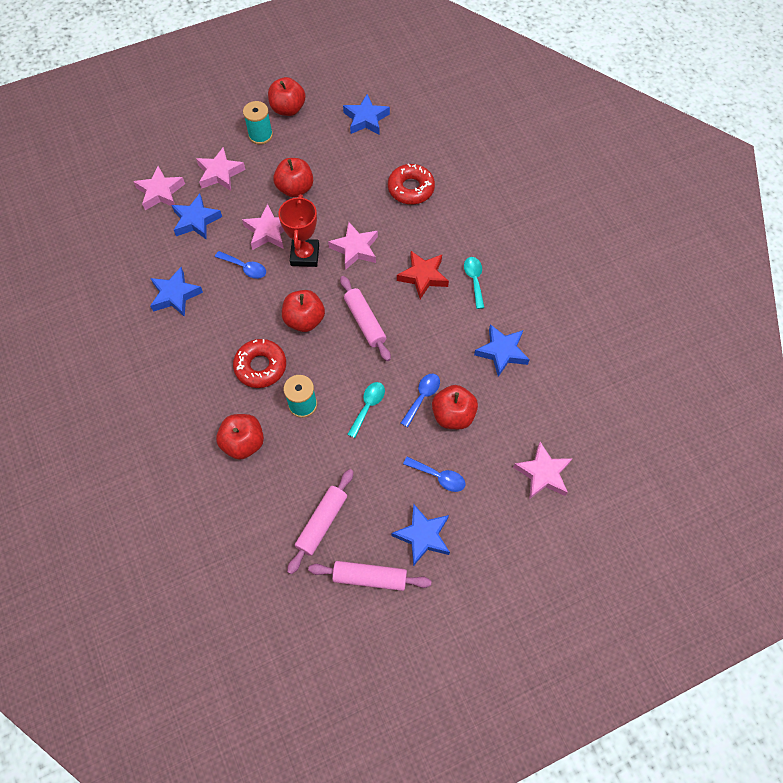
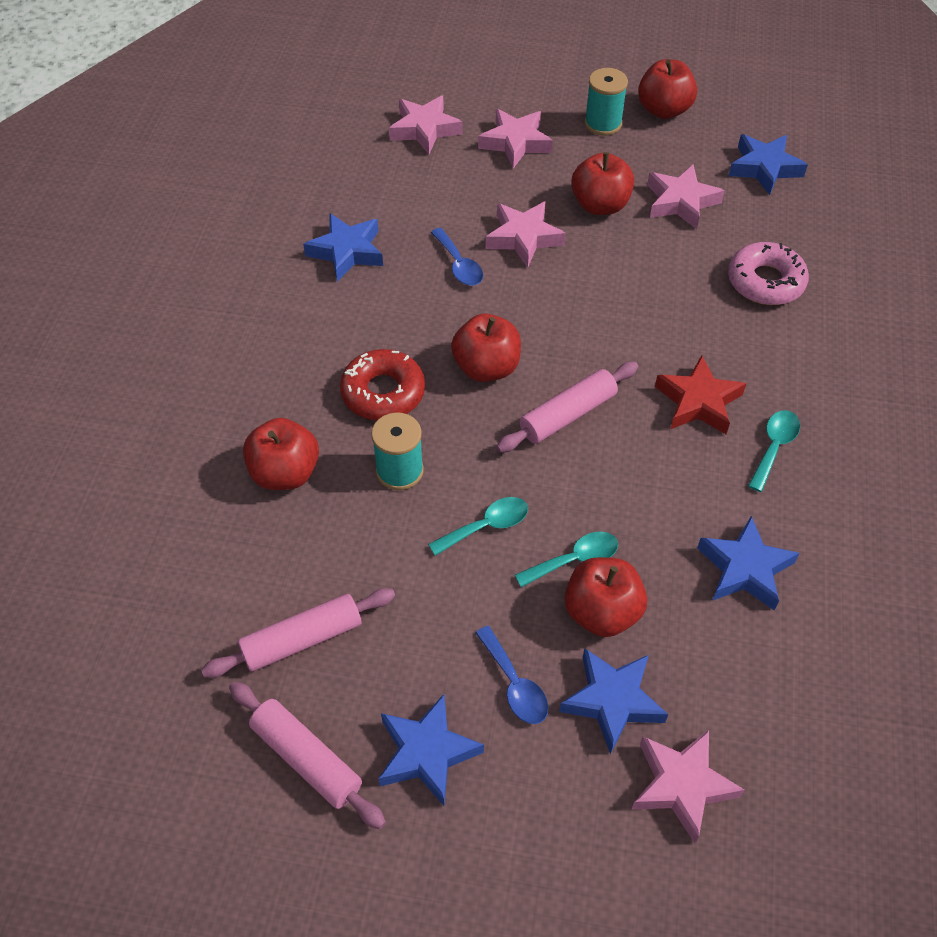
camera: 35 degrees right, 10 degrees down
(196, 220) = (442, 181): blue star -> blue star (612, 701)
(305, 255) = (550, 290): red trophy -> none
(355, 249) = (625, 317): pink star -> pink star (681, 202)
(365, 322) = (567, 415): pink rolling pin -> pink rolling pin turned 45 degrees clockwise
(411, 188) = (765, 282): red donut -> pink donut
(422, 397) = (574, 560): blue spoon -> turquoise spoon

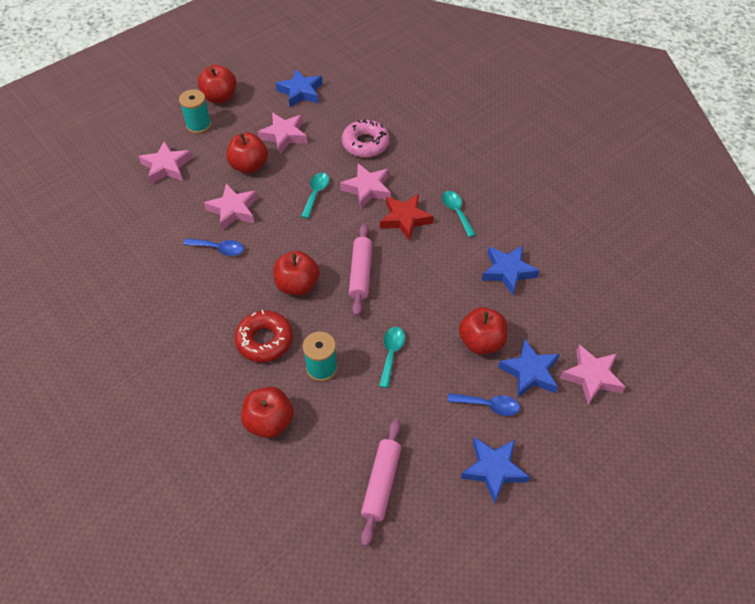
camera: 50 degrees left, 0 degrees up
(307, 759) = (452, 528): pink rolling pin -> none
(347, 252) = (151, 290): blue star -> none
(424, 129) = (107, 196): pink star -> pink star (367, 189)
(574, 560) = (444, 331): turquoise spoon -> turquoise spoon (316, 193)

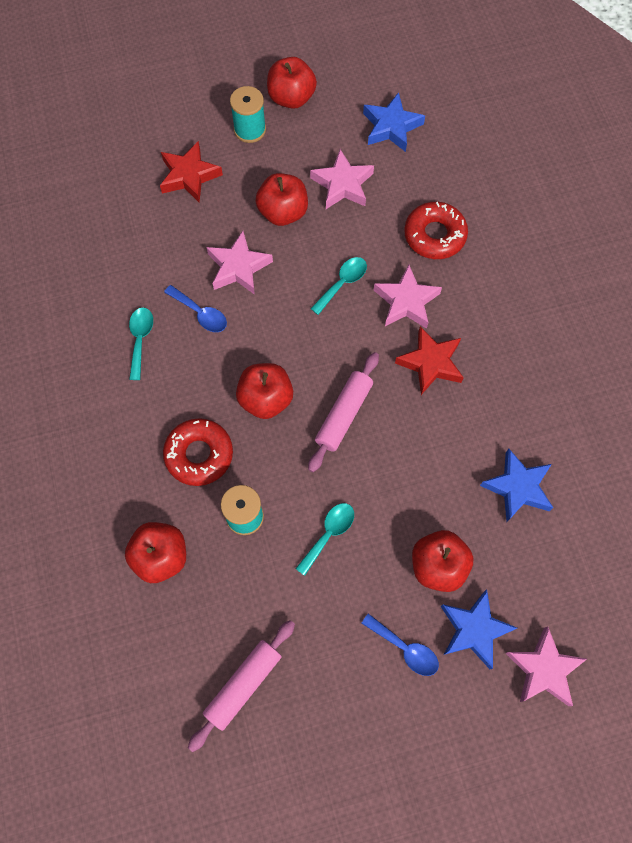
camera: 25 degrees right, 15 degrees up
(166, 167) = (189, 176): pink star -> red star
(365, 144) = (434, 235): pink donut -> red donut
(456, 212) = (497, 379): turquoise spoon -> turquoise spoon (140, 339)
(493, 470) = (371, 727): blue star -> none

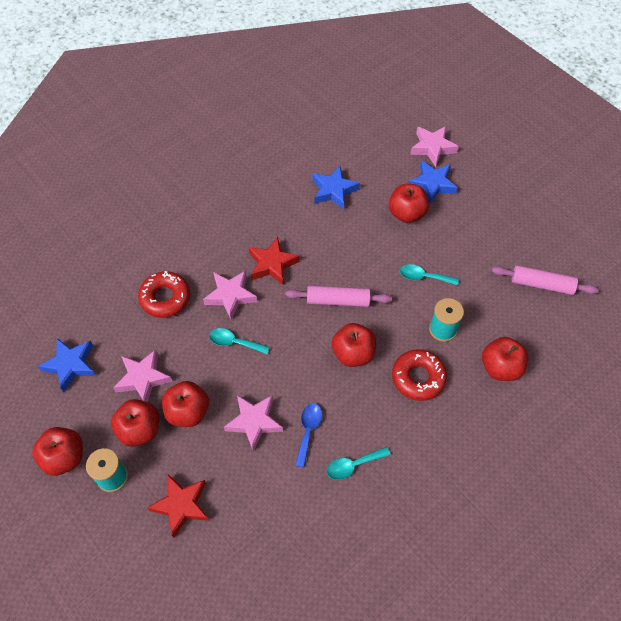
camera: 115 degrees left, 10 degrees down
(286, 165) = (140, 430): none -> red apple
(405, 648) = (465, 212): blue spoon -> none

